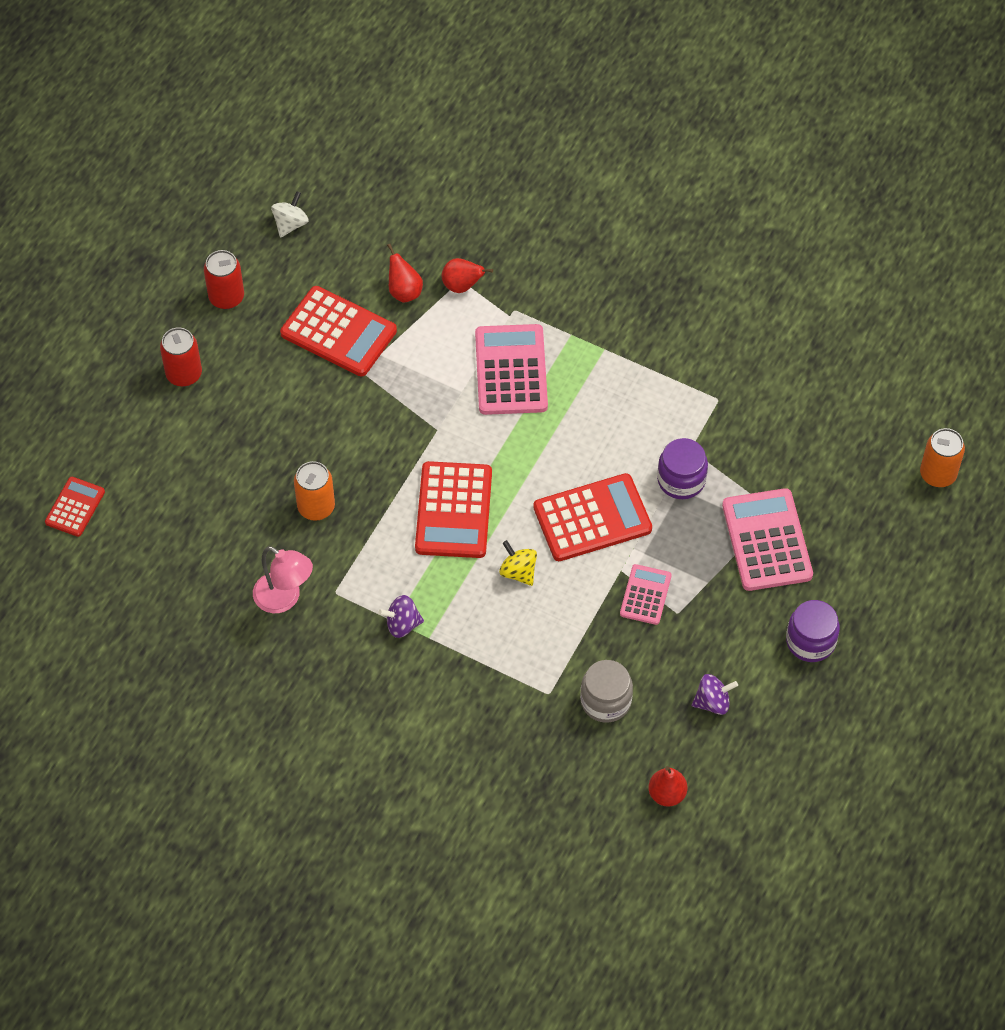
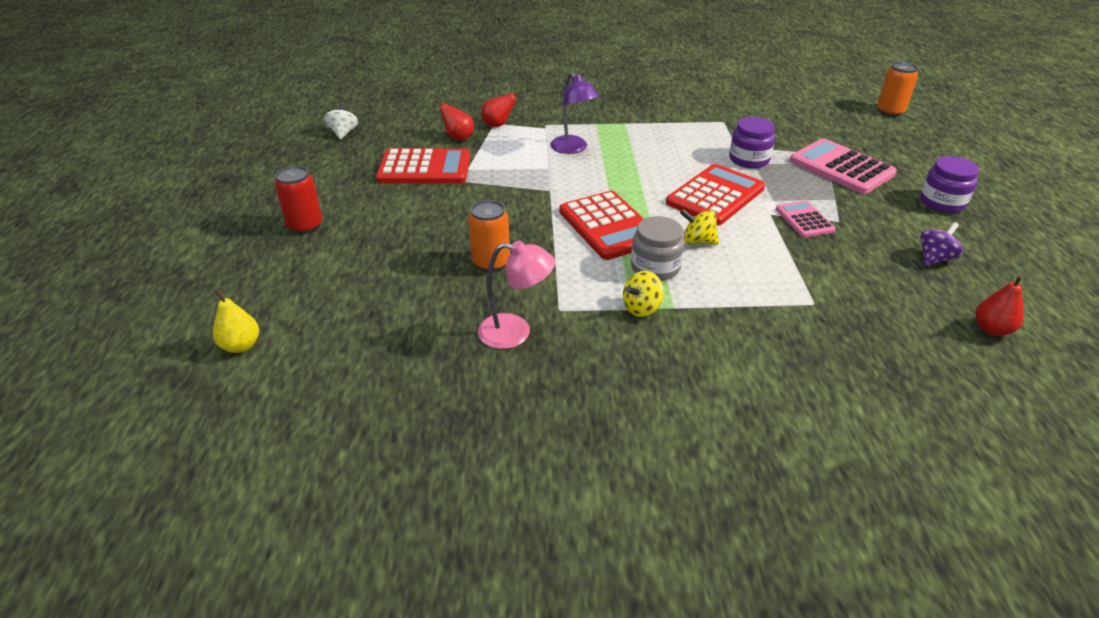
camera: 30 degrees left, 20 degrees down
(75, 507) = (241, 346): red calculator -> yellow pear
(226, 297) = (316, 177): red can -> none
(402, 624) = (641, 308): purple spinning top -> yellow spinning top
(511, 370) = (573, 149): pink calculator -> purple lamp
(605, 701) = (861, 290): grey jar -> grey jar (655, 267)

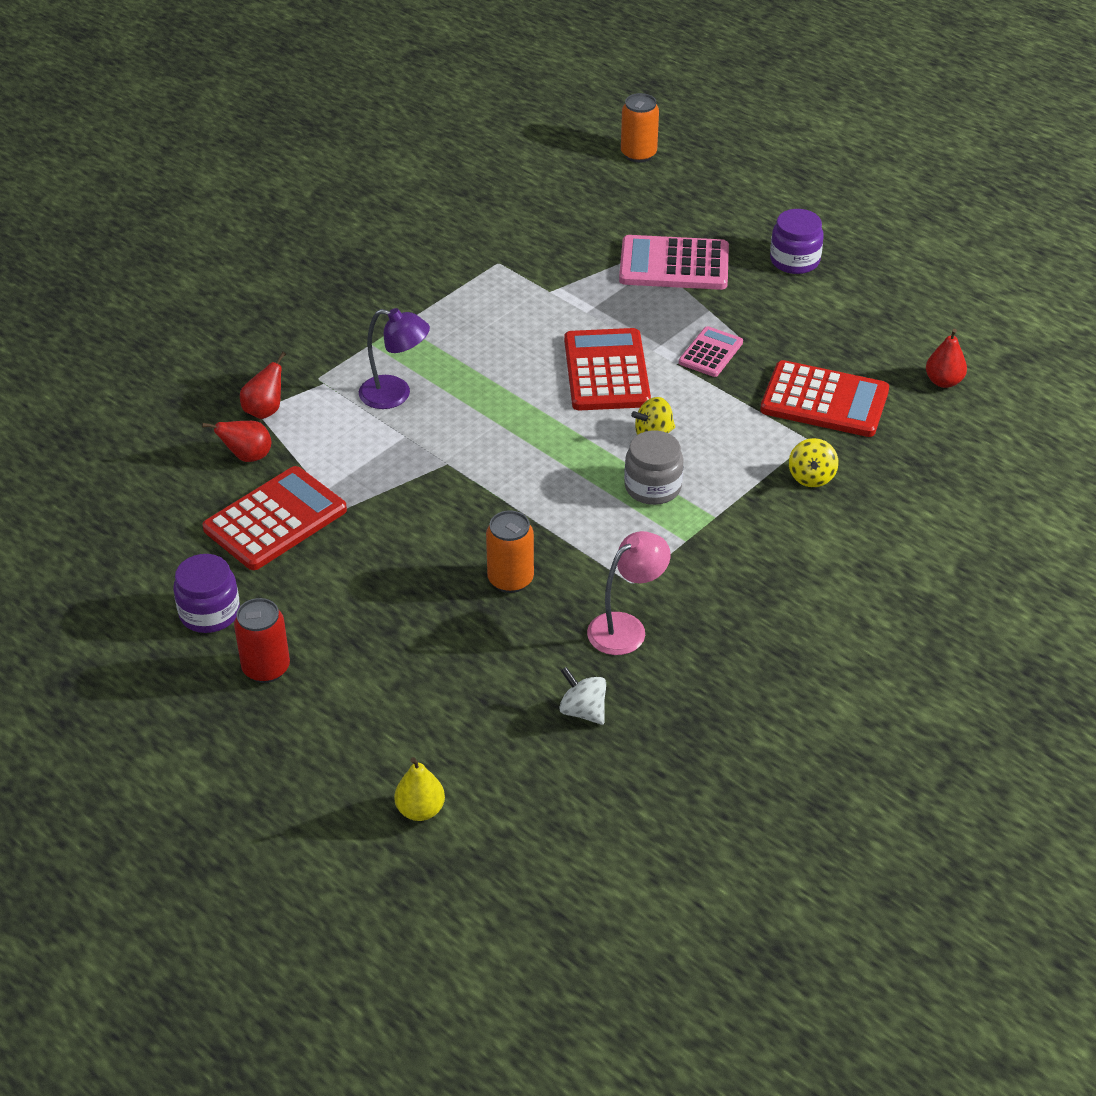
camera: 45 degrees left, 5 degrees up
(343, 133) = (95, 534): white spinning top -> white spinning top (583, 711)
(609, 226) = (558, 469): red calculator -> red calculator (824, 400)
(641, 308) = (691, 535): yellow spinning top -> yellow spinning top (811, 477)
(749, 159) = (583, 304): purple jar -> purple jar (209, 613)
(804, 220) = (710, 353): pink calculator -> pink calculator turned 90 degrees clockwise
(934, 258) = (846, 333): purple spinning top -> none

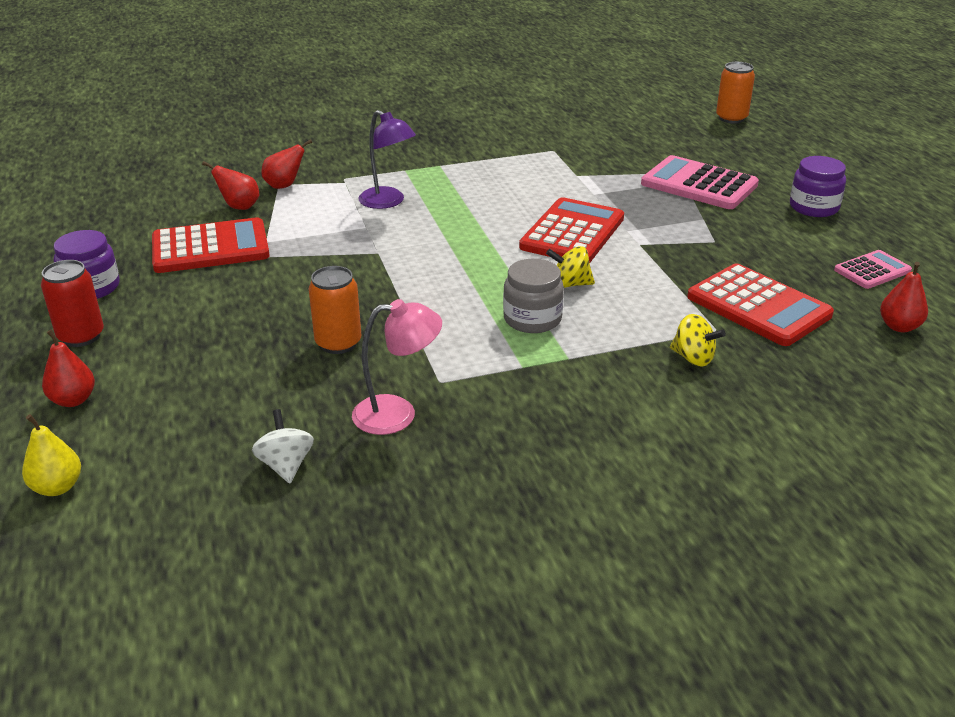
camera: 30 degrees right, 10 degrees down
(338, 732) = (73, 400): none -> red pear
(710, 353) = (678, 245): pink calculator -> pink calculator (872, 270)
(811, 477) = (693, 358): yellow spinning top -> yellow spinning top turned 90 degrees counterclockwise

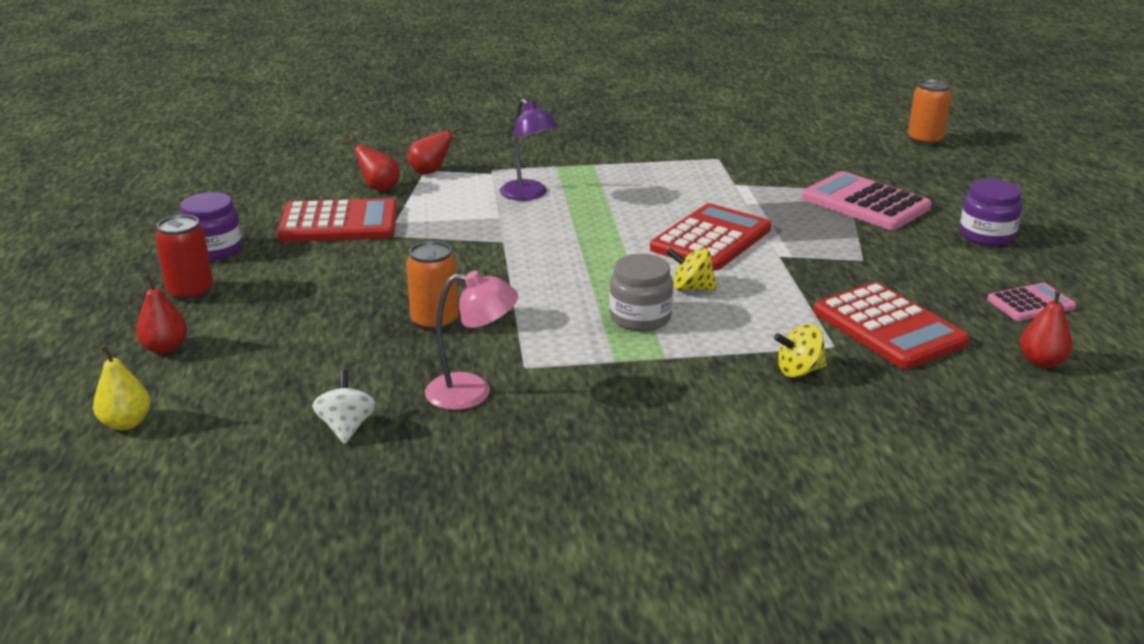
camera: 10 degrees right, 5 degrees down
(693, 358) = (799, 371): yellow spinning top -> yellow spinning top turned 120 degrees clockwise

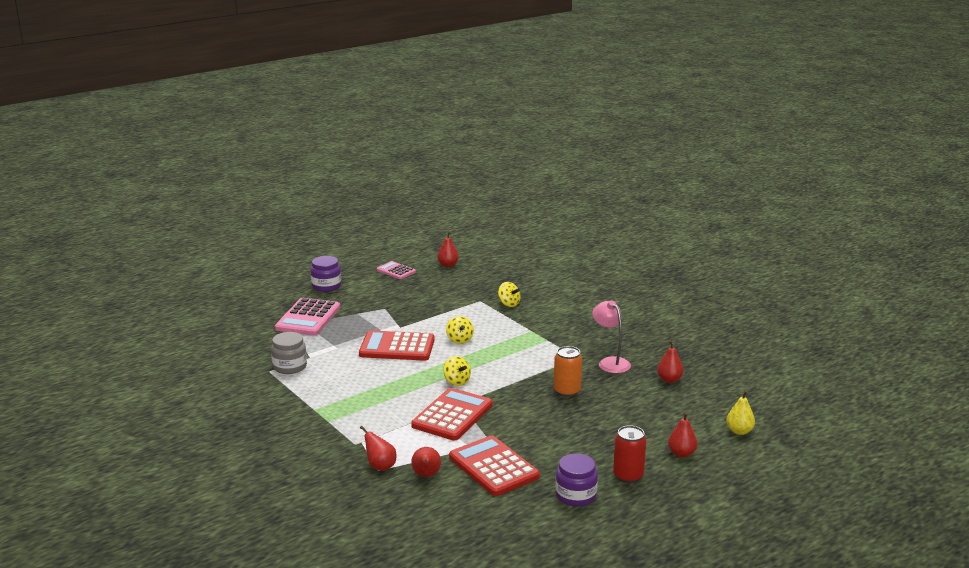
camera: 120 degrees left, 5 degrees down
(346, 427) = (669, 379): white spinning top -> red pear
(529, 195) = (386, 416): purple lamp -> none
(563, 253) = (457, 381): none -> yellow spinning top
(640, 317) = (503, 344): grey jar -> grey jar (290, 367)
(889, 327) = (450, 293): red calculator -> red calculator (452, 415)
(924, 140) = (186, 316): orange can -> none

